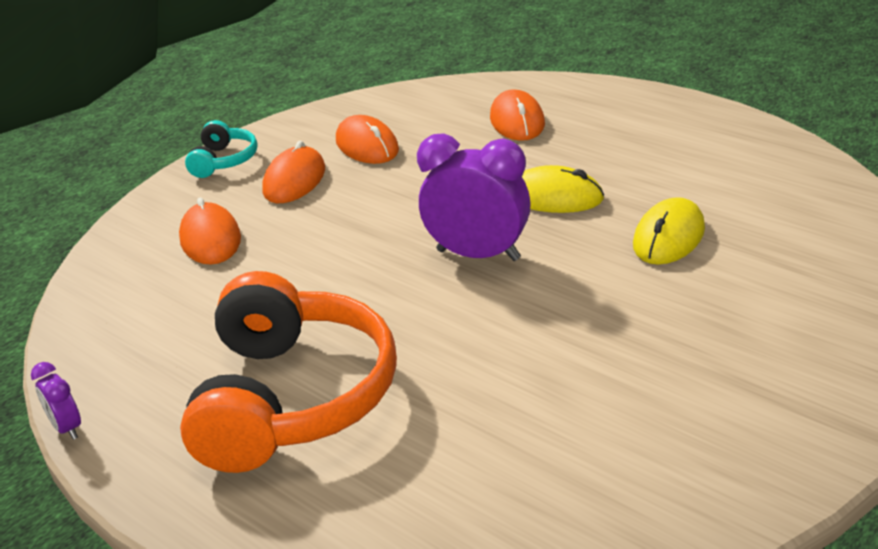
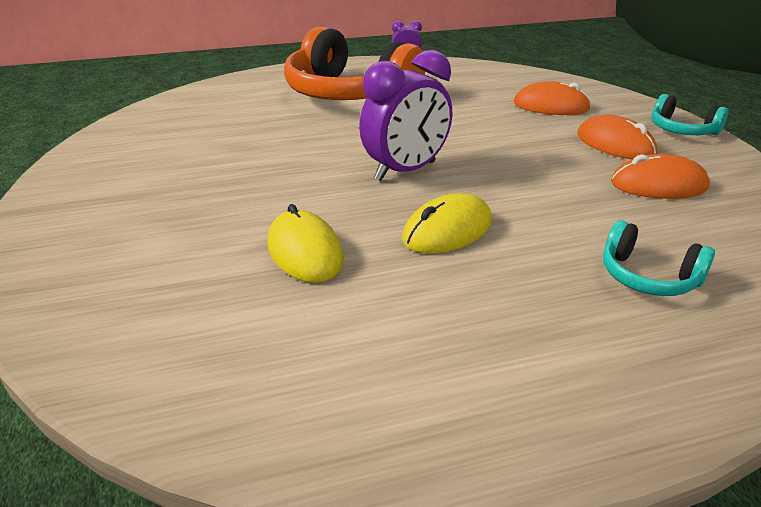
camera: 120 degrees right, 0 degrees up
(517, 121) = (647, 277): orange mouse -> turquoise headphones

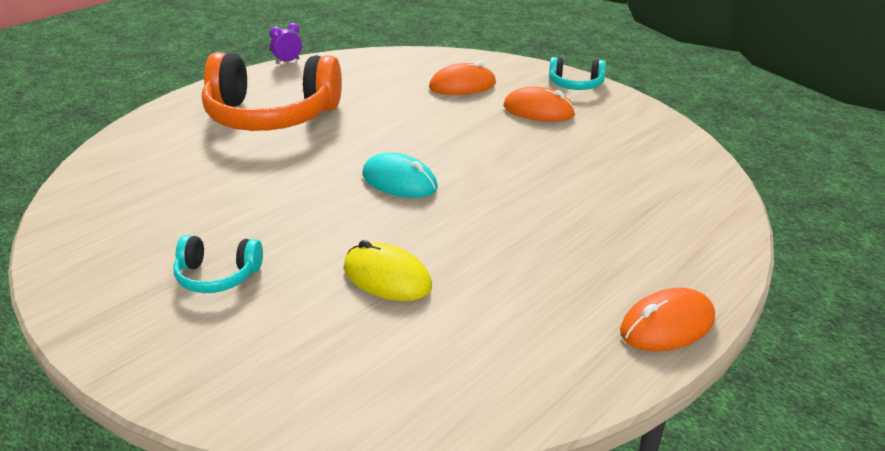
camera: 30 degrees left, 0 degrees up
(405, 171) = (399, 181): purple clock -> turquoise mouse
(447, 230) = (478, 223): yellow mouse -> none
(647, 277) = (636, 214): turquoise headphones -> turquoise headphones (217, 276)
(658, 185) = (593, 138): orange mouse -> orange mouse (667, 325)

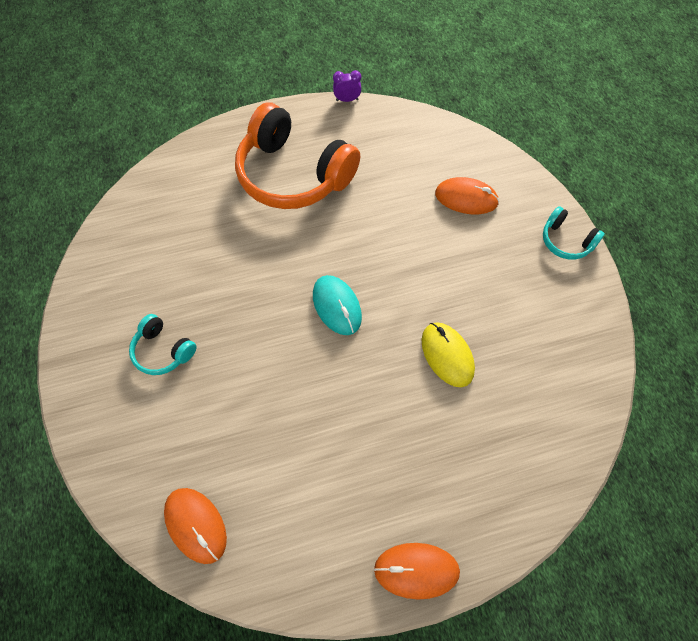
camera: 30 degrees right, 30 degrees up
(387, 277) = (264, 411): yellow mouse -> yellow mouse (447, 355)
(538, 111) = (506, 265): orange mouse -> orange mouse (195, 525)

